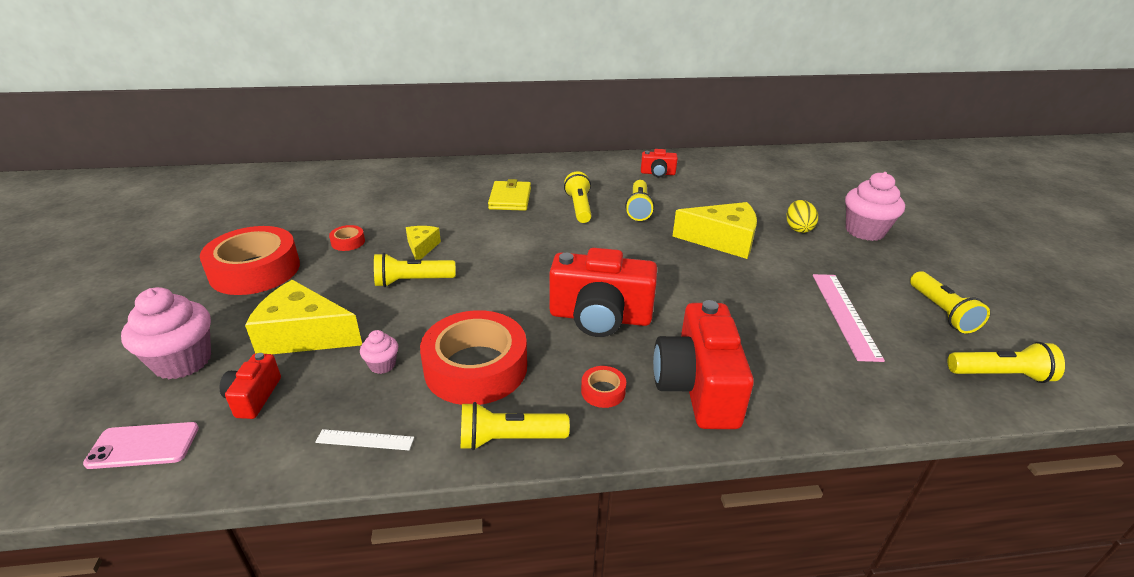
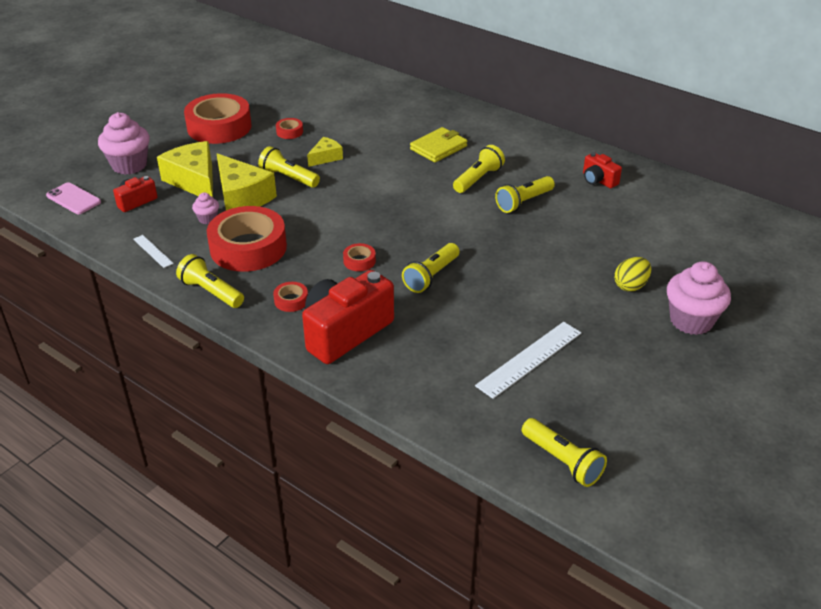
camera: 45 degrees right, 5 degrees up
(600, 317) = (359, 261): red camera -> red tape
(723, 241) = (543, 260): yellow cheese -> yellow cheese (242, 197)
(845, 314) = (529, 359): pink ruler -> white ruler
(941, 312) = (614, 405): yellow flashlight -> yellow flashlight (431, 276)

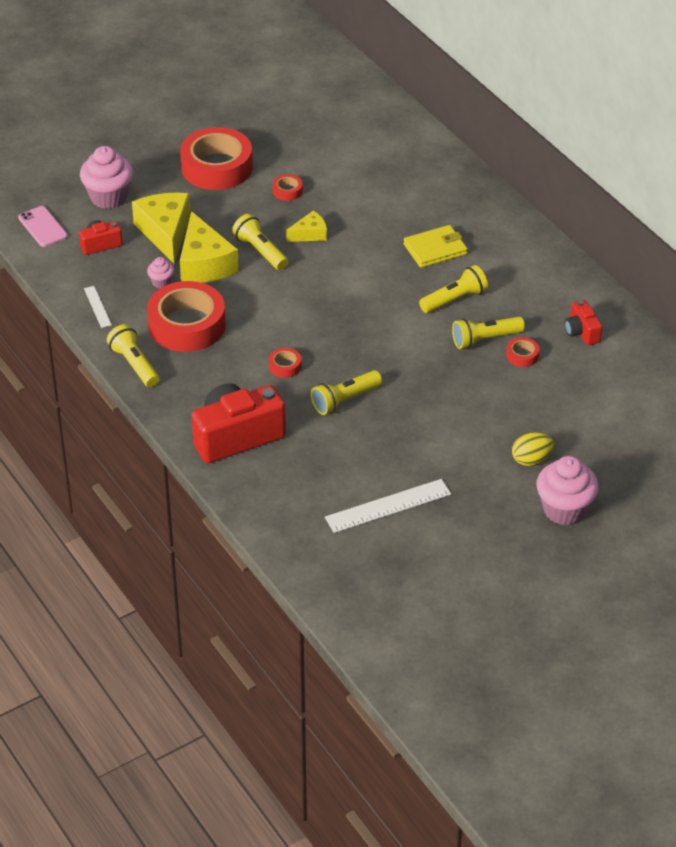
camera: 20 degrees right, 5 degrees up
(291, 300) = (202, 392): red tape -> red tape (522, 355)
(562, 461) = (361, 601): yellow flashlight -> none

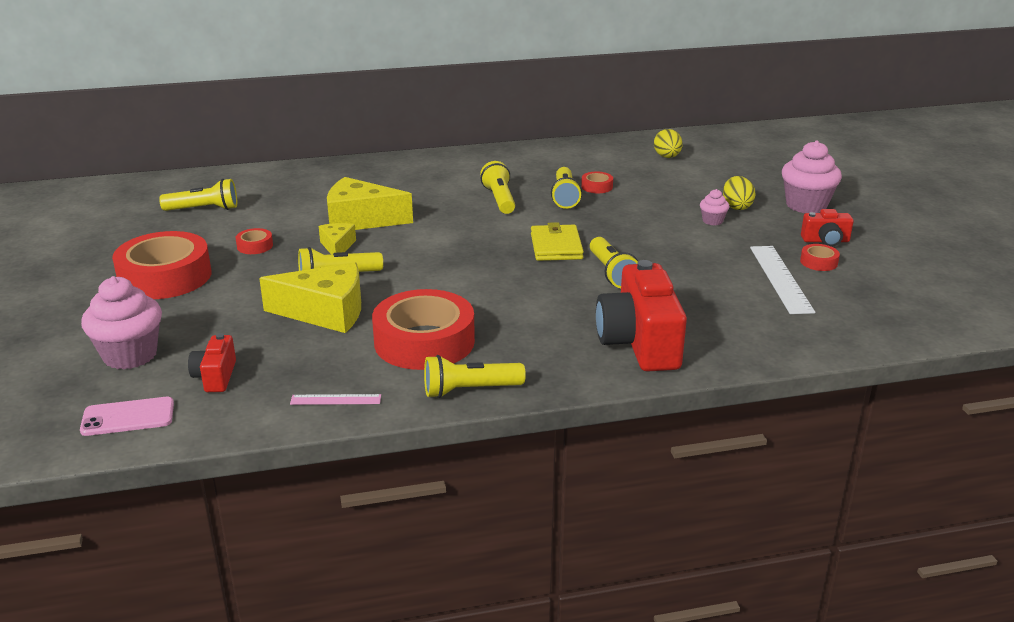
camera: 70 degrees left, 15 degrees down
(97, 306) = (335, 399): white ruler -> pink ruler
(161, 282) = (331, 345): pink cupcake -> pink cupcake (712, 221)
(165, 232) = (243, 327): yellow cheese -> yellow cheese (360, 220)
(285, 366) = (538, 295): red tape -> red tape (818, 262)
(336, 139) = (204, 209): none -> yellow flashlight
(435, 249) = (421, 195): yellow wallet -> yellow wallet (556, 246)
(581, 332) = (582, 161): red camera -> red camera (825, 241)
(633, 391) = (667, 157): none -> yellow egg

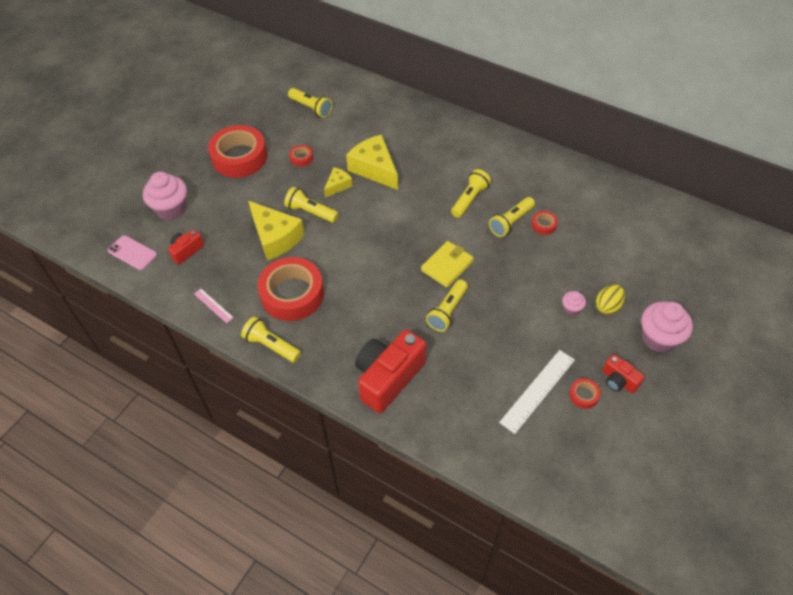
camera: 45 degrees right, 25 degrees up
(667, 157) = (633, 224): yellow egg -> none

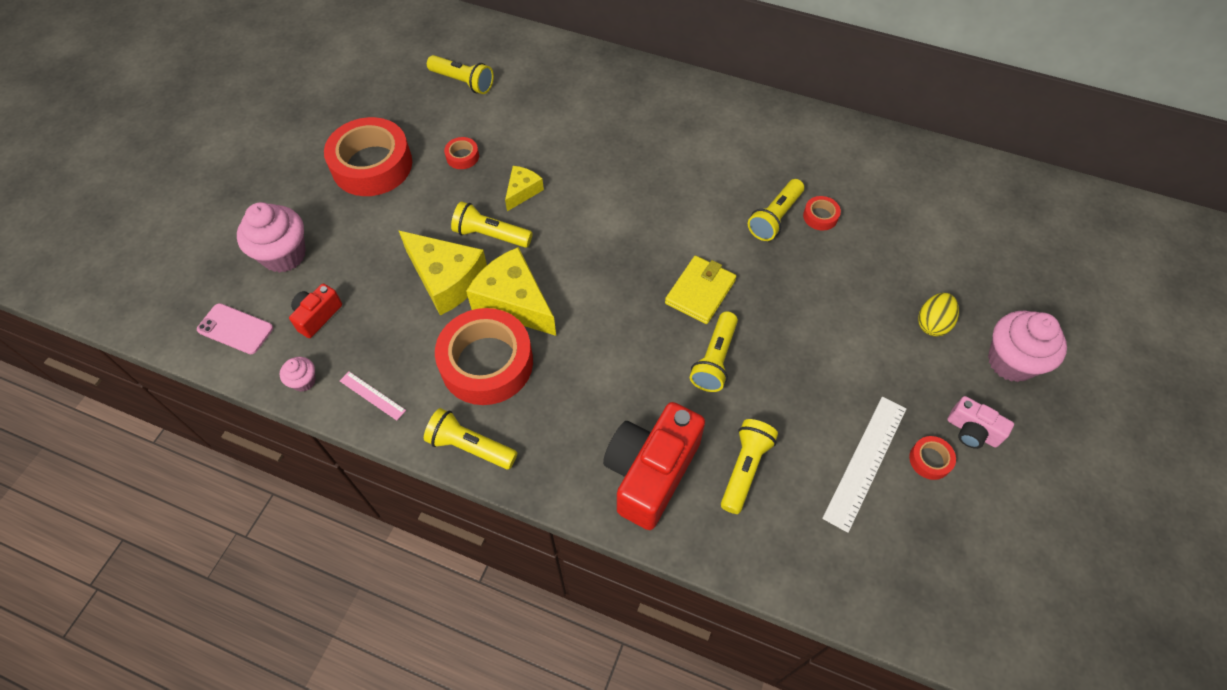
camera: 10 degrees left, 5 degrees up
(374, 169) = (569, 161): yellow cheese -> yellow cheese (514, 302)
(470, 199) = (711, 190): yellow flashlight -> yellow flashlight (745, 468)
(571, 309) = (884, 333): pink cupcake -> pink cupcake (304, 381)
(618, 381) = (972, 431): red camera -> pink camera

